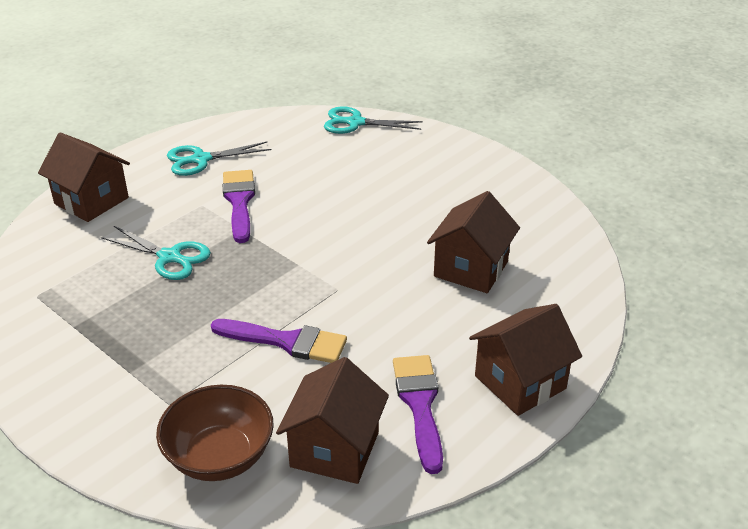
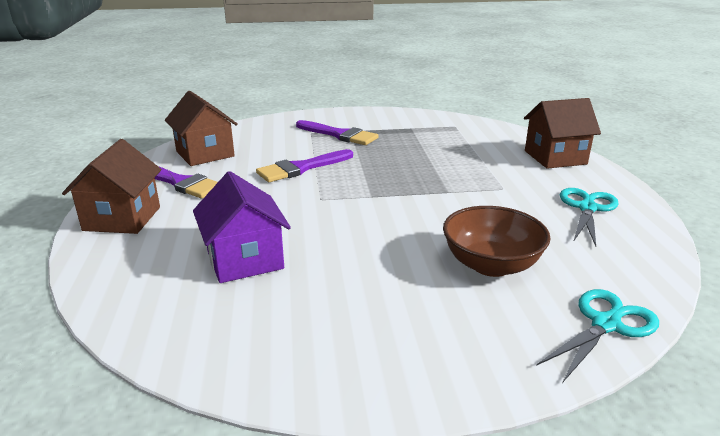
camera: 130 degrees right, 10 degrees down
(170, 257) = (444, 162): turquoise scissors -> none
(219, 456) = (256, 133): brown bowl -> brown bowl (491, 265)
(239, 202) = (491, 202): purple brush -> purple brush (340, 135)
(471, 269) = (245, 260): brown house -> purple house

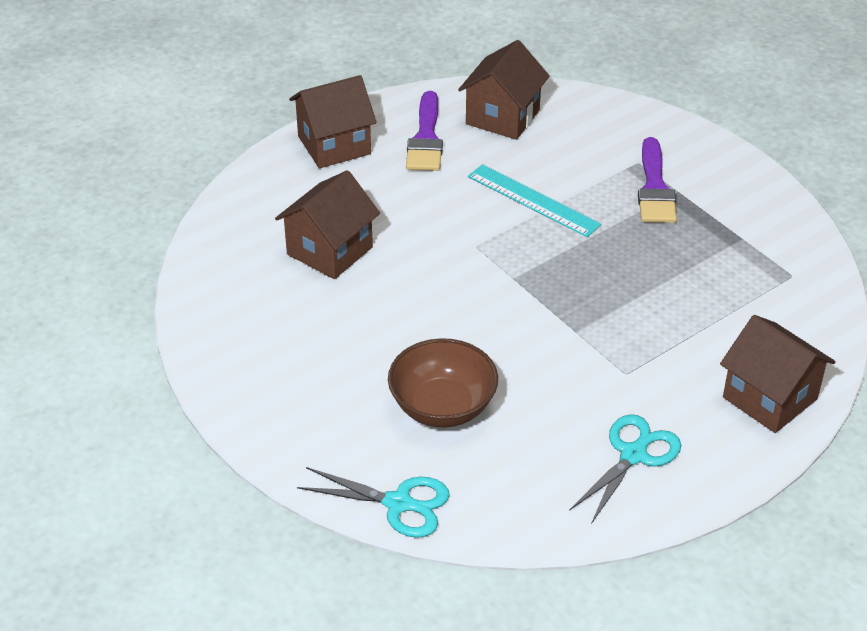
camera: 60 degrees right, 15 degrees up
(245, 260) = (329, 251): purple house -> brown house
(301, 168) = (533, 200): purple brush -> turquoise ruler
(587, 208) = (633, 454): turquoise scissors -> turquoise scissors turned 45 degrees counterclockwise

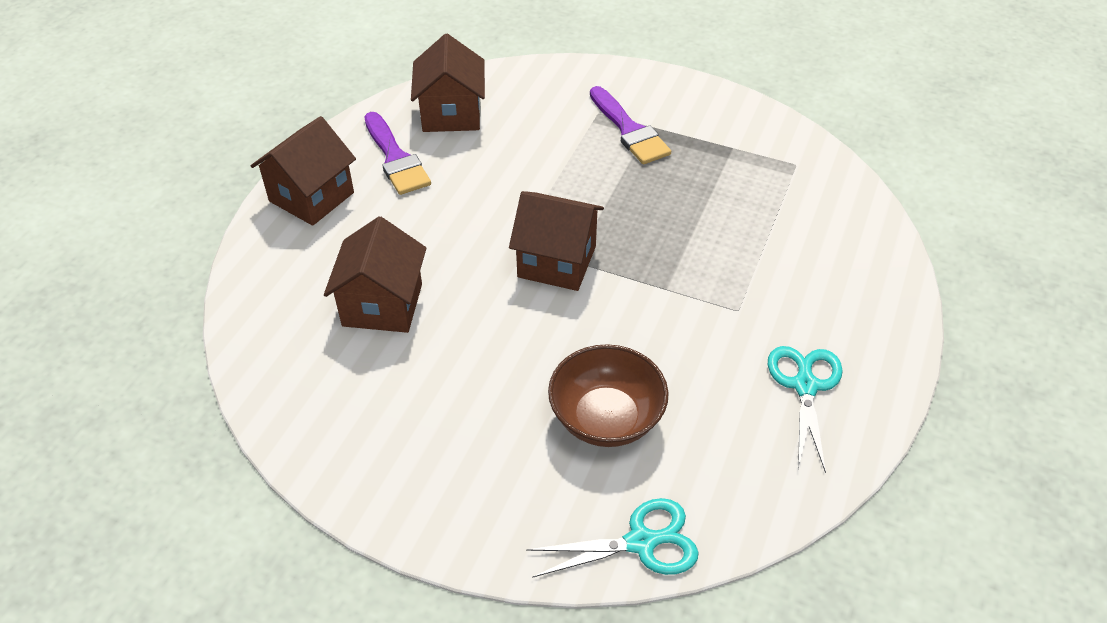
camera: 30 degrees left, 5 degrees up
(533, 200) = (536, 181): turquoise ruler -> none
(769, 398) = (867, 280): brown house -> brown house (556, 261)

